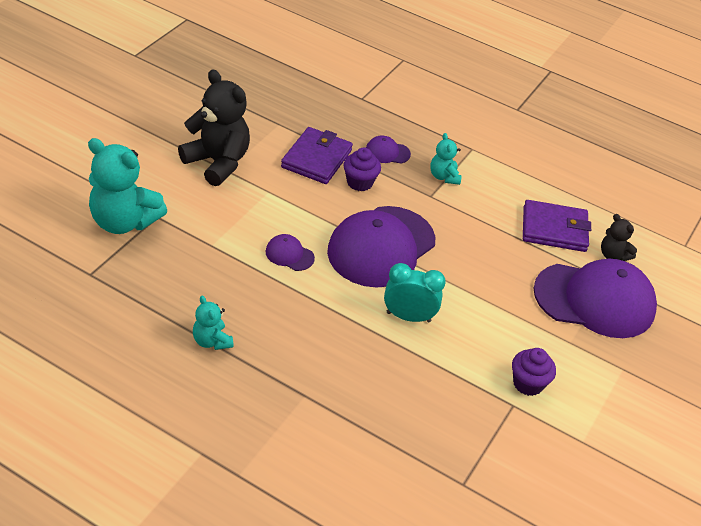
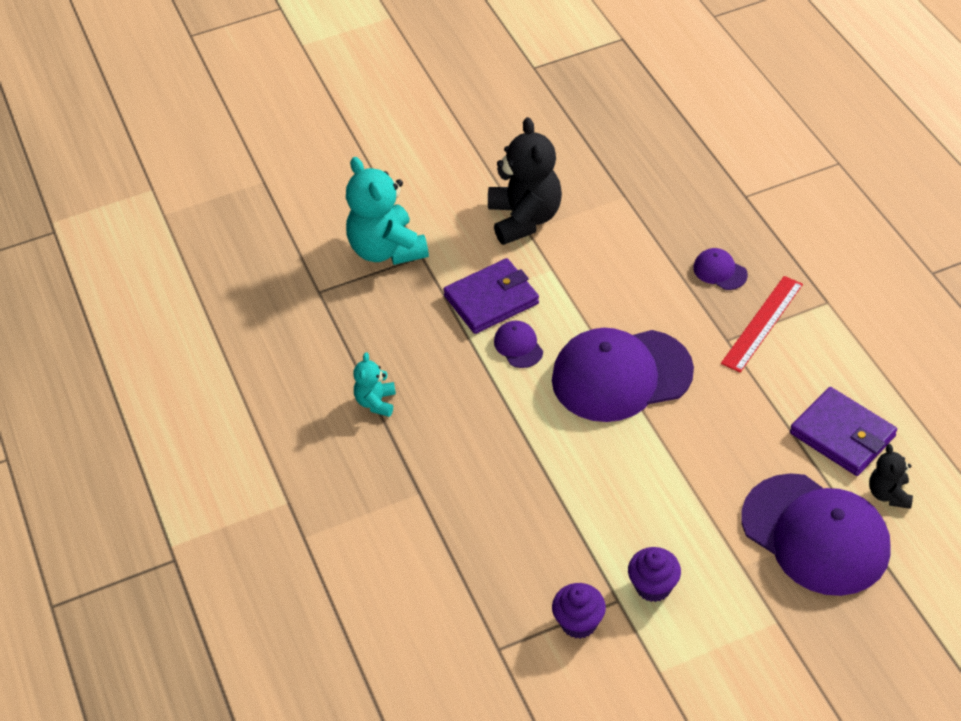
camera: 45 degrees right, 5 degrees up
(316, 159) = (633, 251): purple wallet -> purple wallet (491, 299)
(359, 182) = (658, 295): purple cupcake -> purple cupcake (578, 623)
(408, 317) = (586, 461): turquoise clock -> none
(444, 177) = (762, 323): turquoise teddy bear -> red ruler

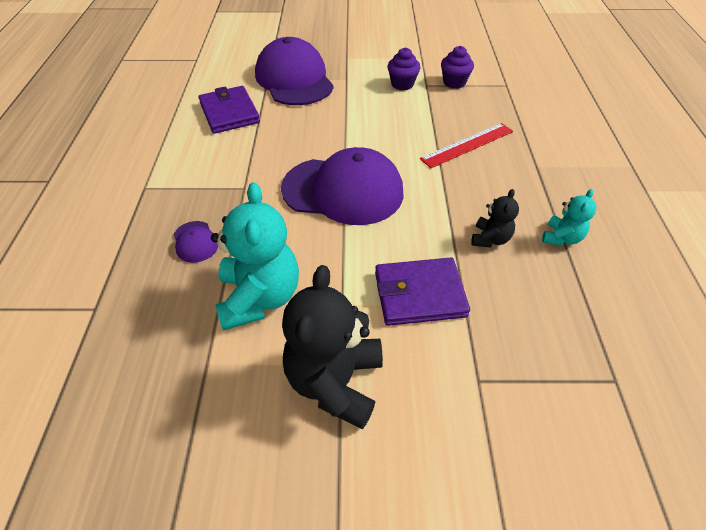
camera: 160 degrees left, 0 degrees up
(387, 250) = (520, 408): turquoise teddy bear -> turquoise teddy bear (259, 297)
(518, 346) = (414, 241): purple cap -> none
(762, 323) = (206, 190): red ruler -> red ruler (467, 145)
(889, 494) = (236, 83): black teddy bear -> black teddy bear (490, 239)

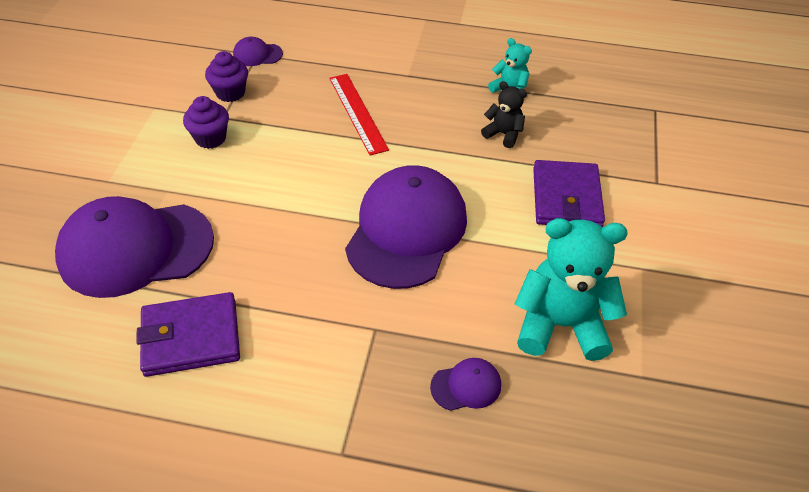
camera: 80 degrees left, 0 degrees up
(335, 381) = (660, 275): black teddy bear -> none
(506, 85) = (257, 54): none -> purple cap

